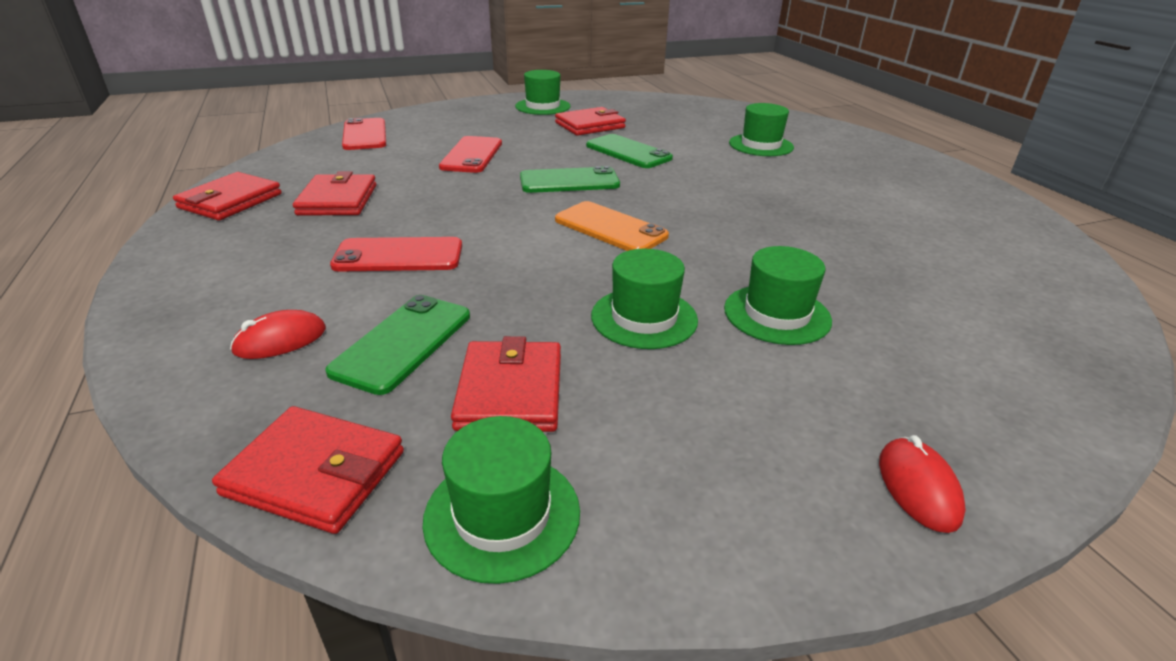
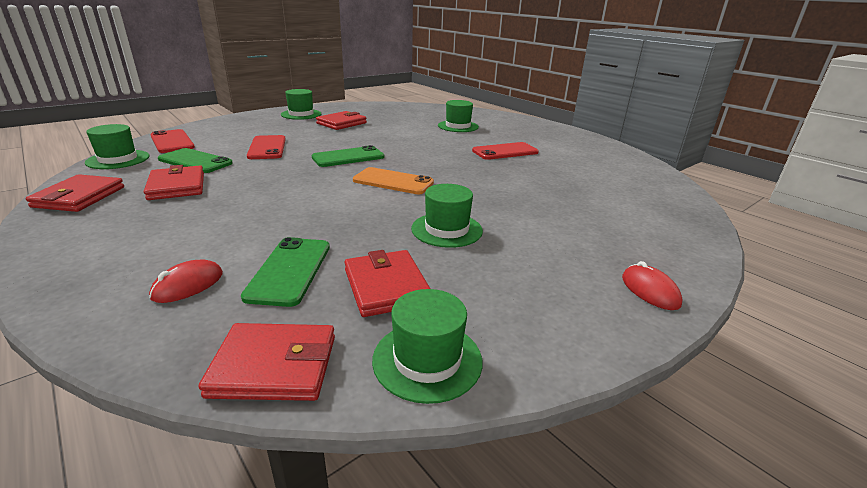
camera: 20 degrees left, 5 degrees down
(398, 256) = (251, 216): red phone -> red phone (505, 152)
(628, 152) = (377, 137): green phone -> green phone (195, 161)
(777, 314) = (523, 216): green hat -> green hat (118, 159)

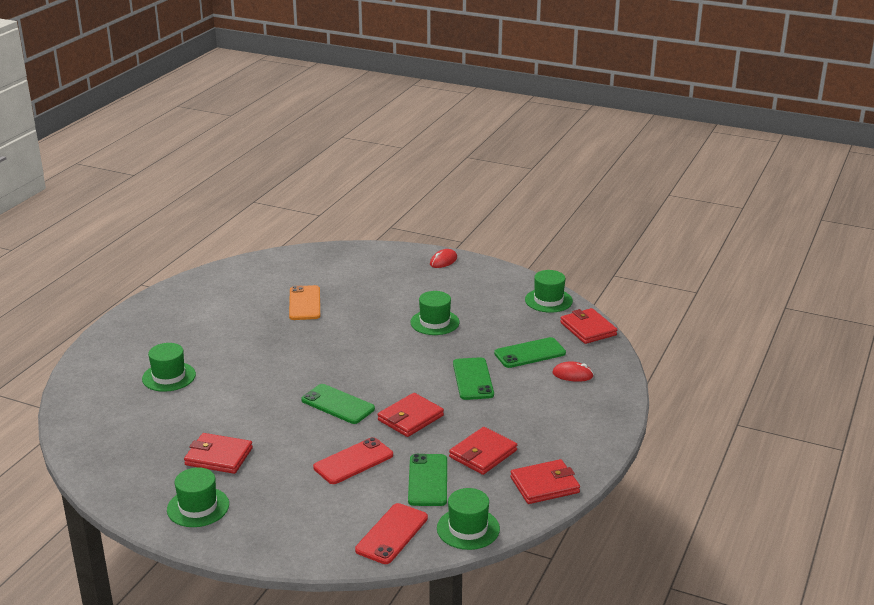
camera: 115 degrees left, 0 degrees up
(294, 216) = (473, 379): none -> green phone
(386, 286) = (512, 323): red wallet -> red wallet (410, 418)
(393, 181) = (375, 363): orange phone -> orange phone (304, 303)
(505, 152) = (247, 332): red phone -> none

